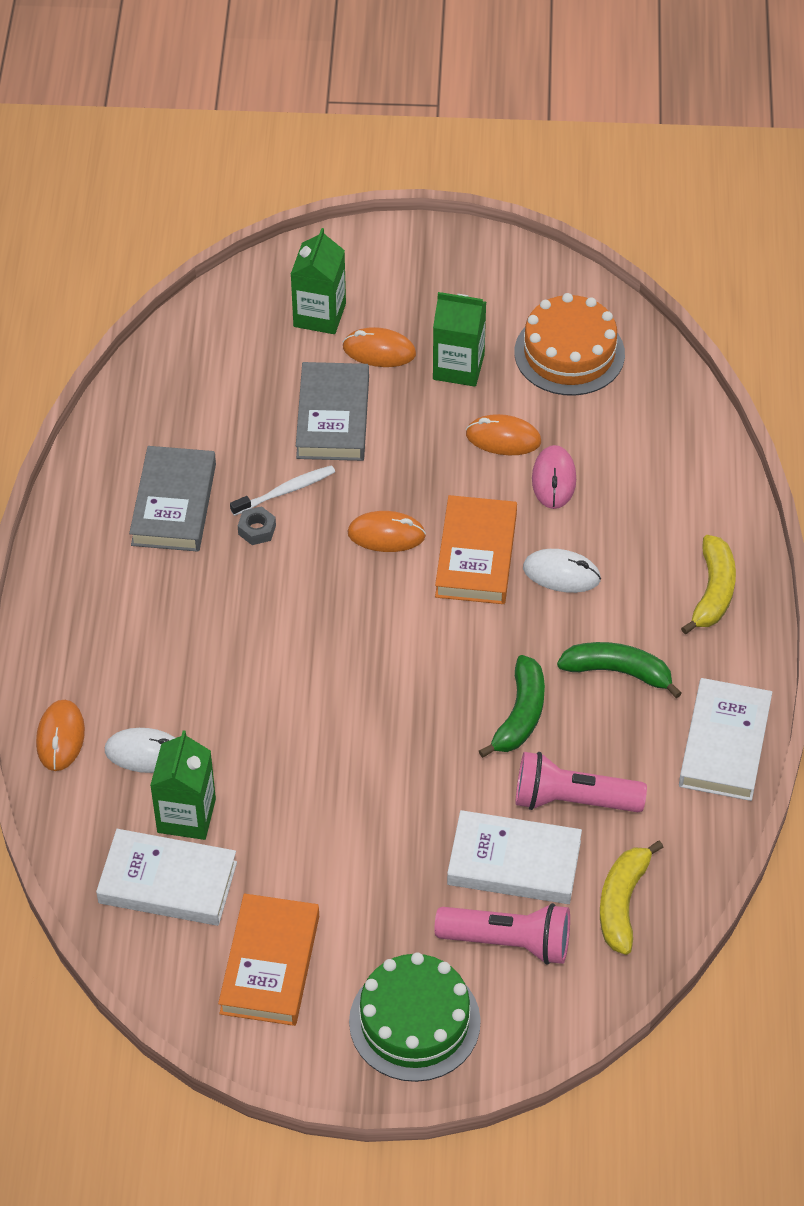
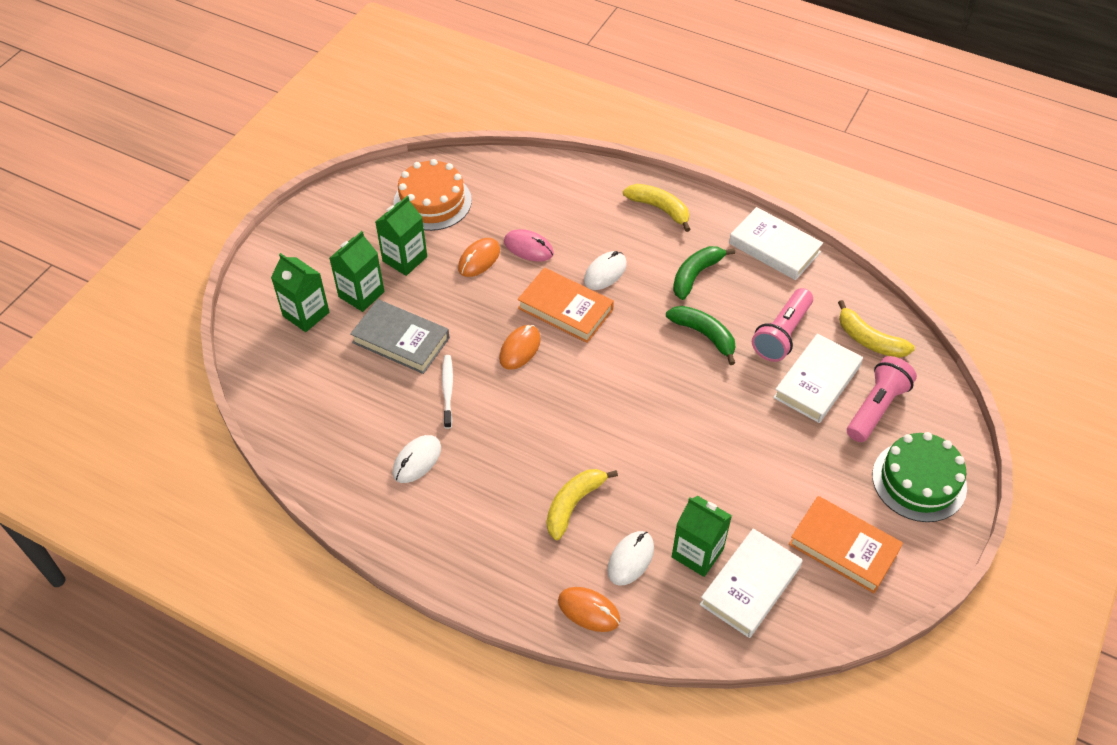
camera: 65 degrees left, 0 degrees up
(174, 504) = (417, 460): grey book -> white mouse
(191, 672) = (573, 504): none -> yellow banana
(257, 530) = (471, 419): grey nut -> none
(379, 351) = (361, 294): orange mouse -> green carton

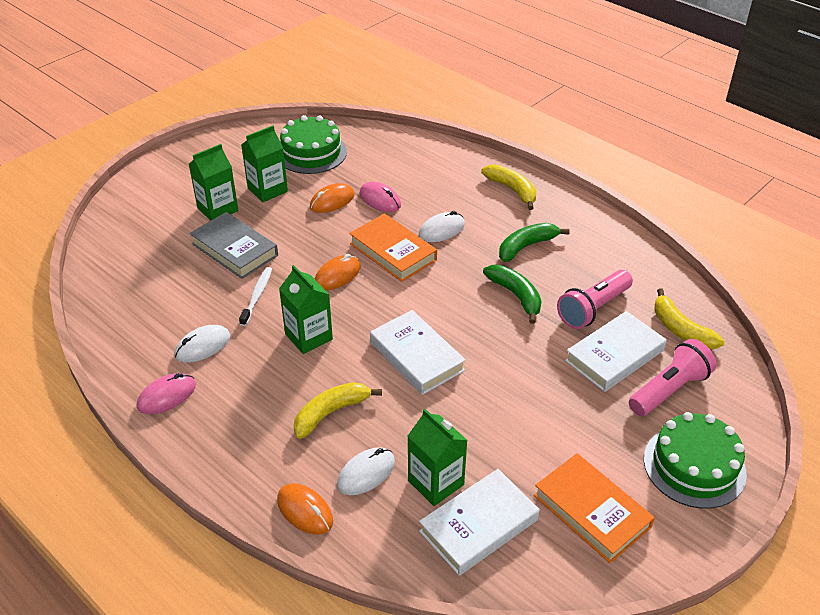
camera: 15 degrees right, 10 degrees down
(306, 314) = (163, 216): green carton -> green carton (308, 337)
(405, 524) = (167, 396): none -> pink mouse
(432, 201) = (311, 153): orange cake -> green cake
(774, 248) = (611, 238): white book -> white book (416, 356)

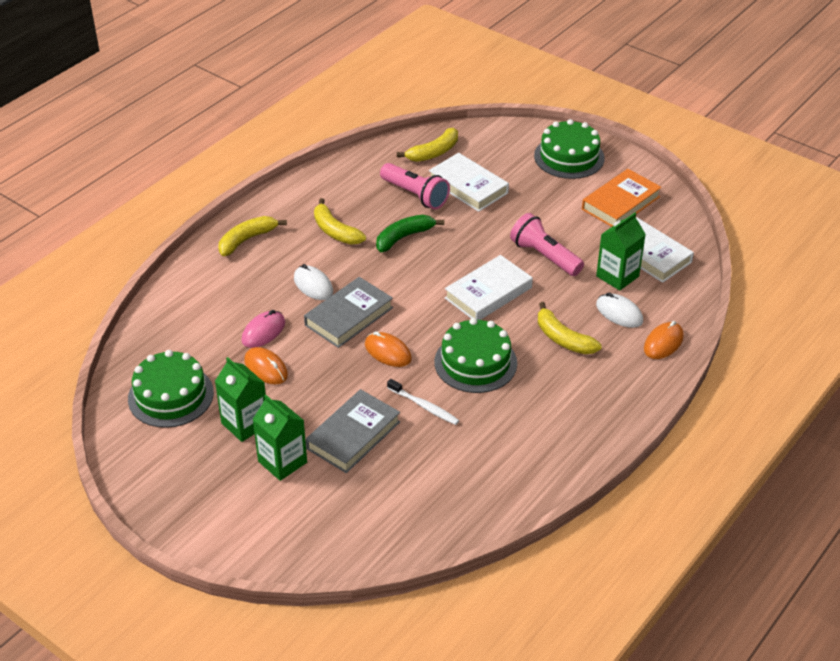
camera: 95 degrees left, 0 degrees up
(167, 396) = (568, 448): pink mouse -> none
(203, 346) = (500, 435): white mouse -> none
(257, 296) = (424, 406): white toothbrush -> white toothbrush turned 150 degrees counterclockwise
(308, 337) = (475, 362): green carton -> green cake
(393, 252) = (349, 316): orange book -> grey book
(526, 246) = (335, 231): green banana -> yellow banana
(669, 390) = (500, 163): pink flashlight -> pink flashlight (545, 256)

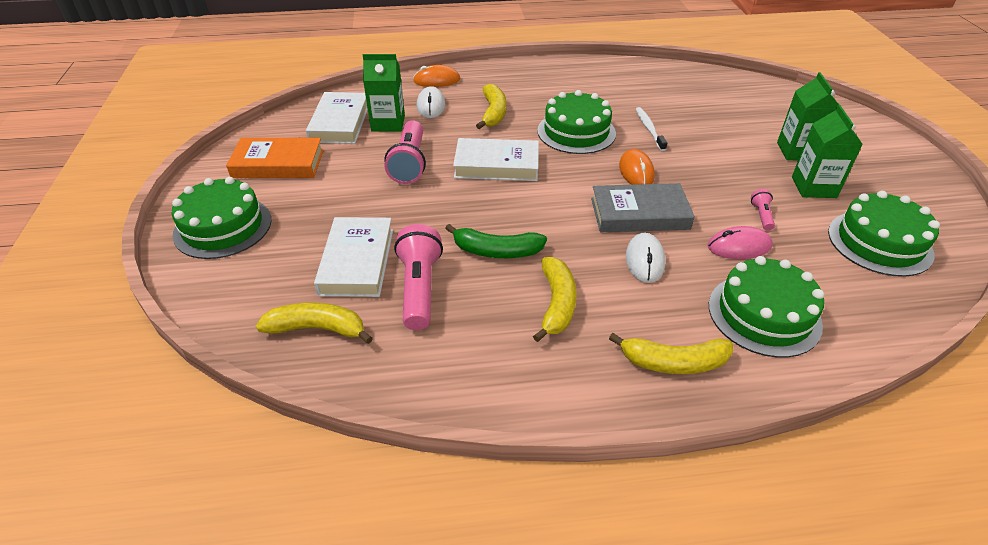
camera: 135 degrees left, 0 degrees up
(217, 294) = (764, 314): none -> green cake
(266, 368) = (761, 216): orange mouse -> pink flashlight
(353, 435) = (723, 139): grey book -> none

